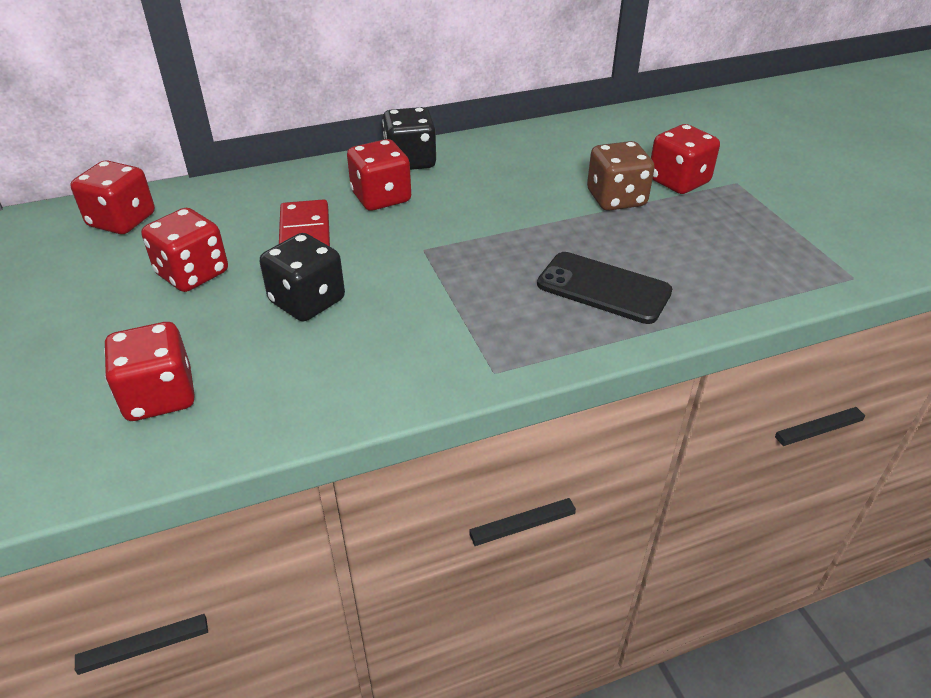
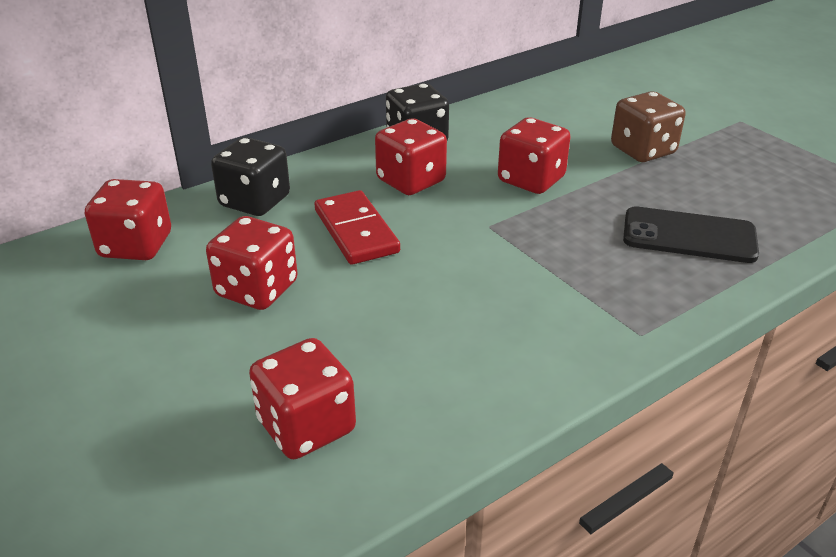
camera: 15 degrees left, 5 degrees down
(307, 301) = (403, 297): black dice -> black dice (255, 201)
(678, 181) = (688, 126): red dice -> red dice (531, 180)

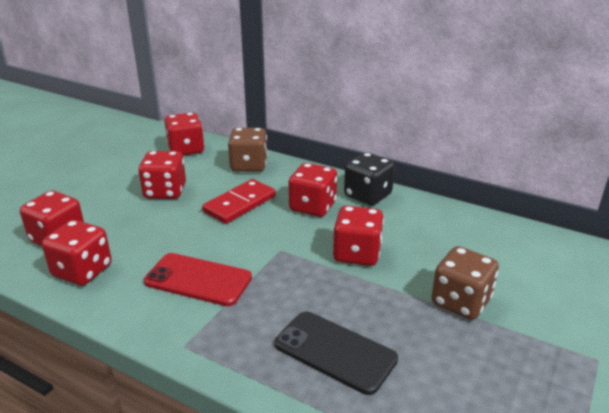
camera: 65 degrees right, 5 degrees down
(255, 201) = (249, 165): black dice -> brown dice
(426, 406) = (82, 271): none -> red dice
(515, 299) = (198, 280): none -> red phone
(689, 236) = (335, 352): black phone -> black phone turned 45 degrees counterclockwise

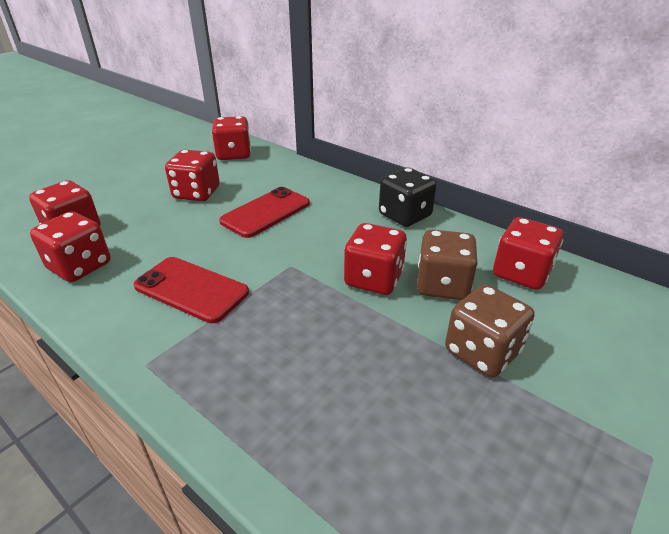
camera: 10 degrees right, 5 degrees up
(239, 204) = (266, 212): red domino -> red phone
(249, 165) = (290, 174): brown dice -> brown dice (442, 285)
(312, 207) = (341, 222): red dice -> red dice (521, 273)
(335, 352) = (311, 396): black phone -> none

